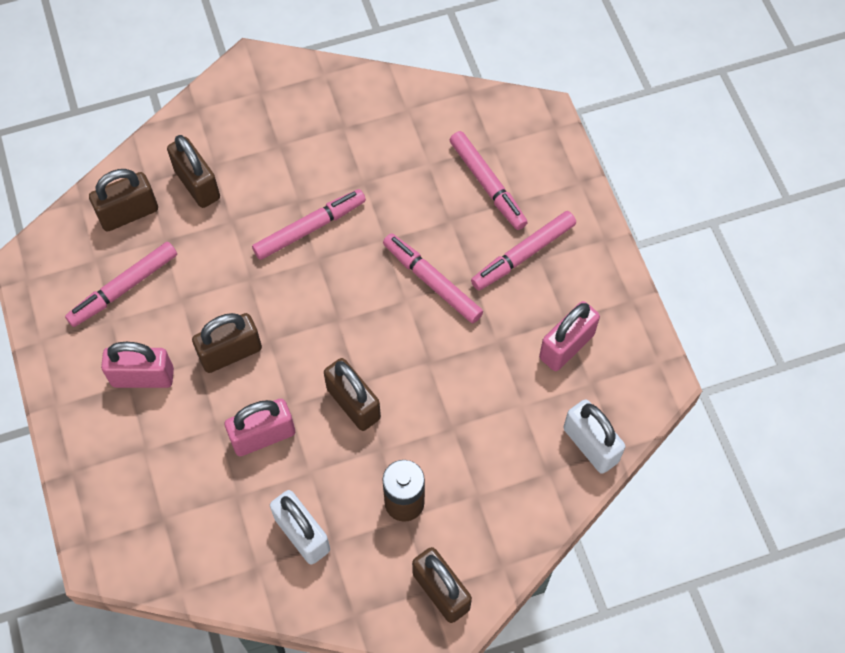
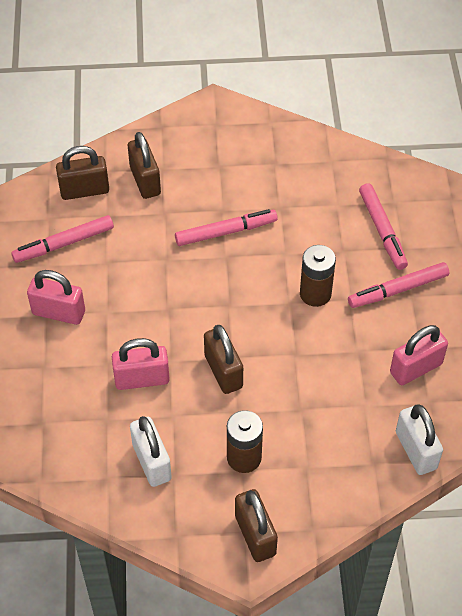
camera: 15 degrees right, 10 degrees down
(230, 353) = (134, 310): brown padlock -> none
(432, 282) = (315, 294): pink marker -> brown battery

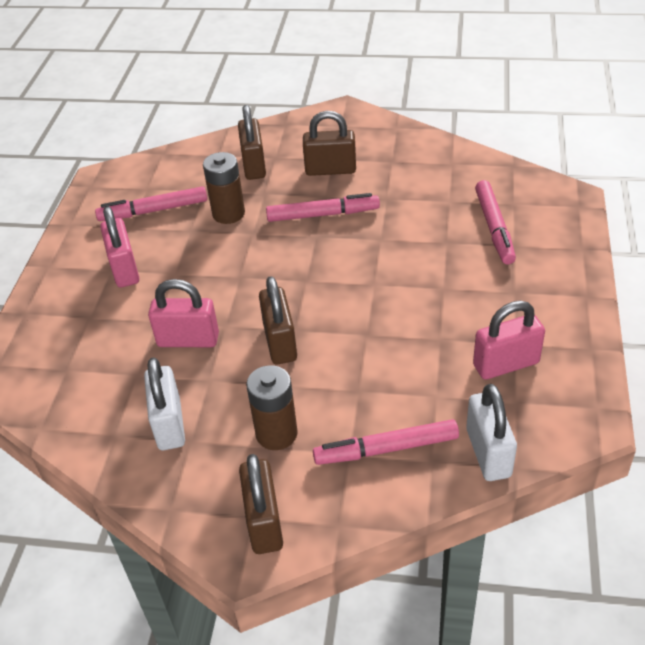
camera: 15 degrees right, 10 degrees down
(59, 313) = (124, 269): pink padlock -> pink padlock turned 45 degrees clockwise
(84, 190) = (191, 169): brown padlock -> brown padlock (330, 170)
(315, 294) = (404, 279): brown battery -> brown battery (228, 214)
(398, 290) = (500, 284): pink marker -> pink marker (386, 449)

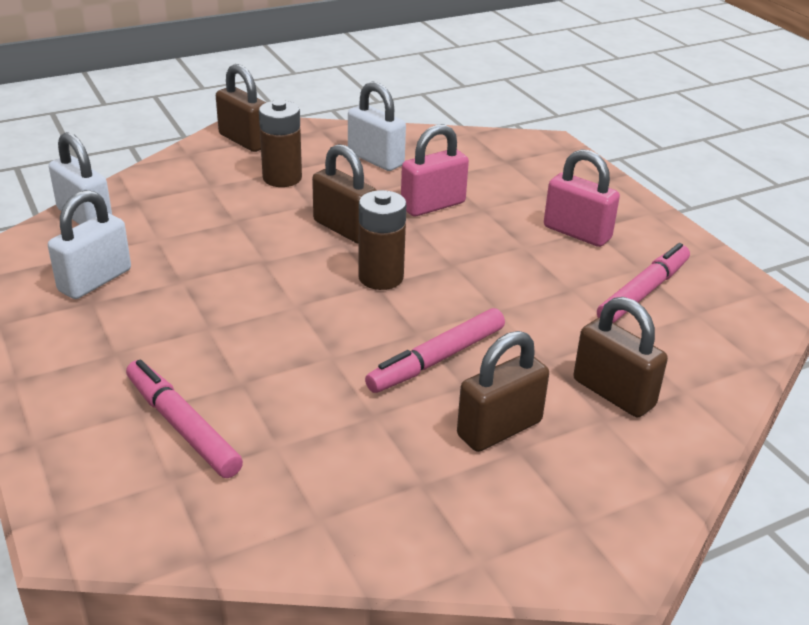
camera: 140 degrees right, 10 degrees down
(228, 214) = (554, 319): brown battery -> brown battery (381, 277)
(386, 449) = (179, 195): pink marker -> none
(506, 364) = (95, 280): pink padlock -> white padlock

